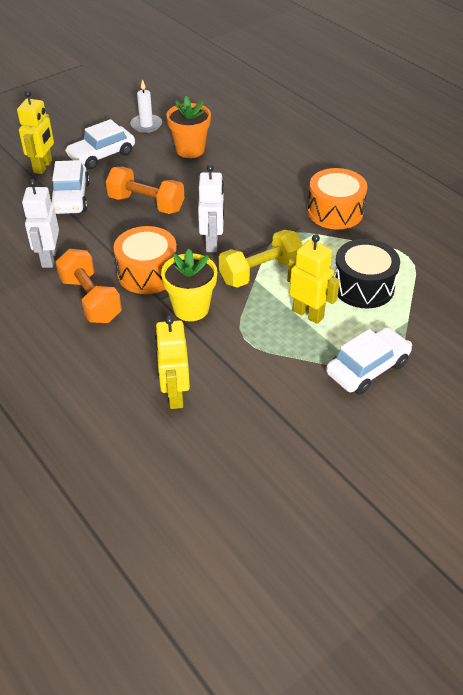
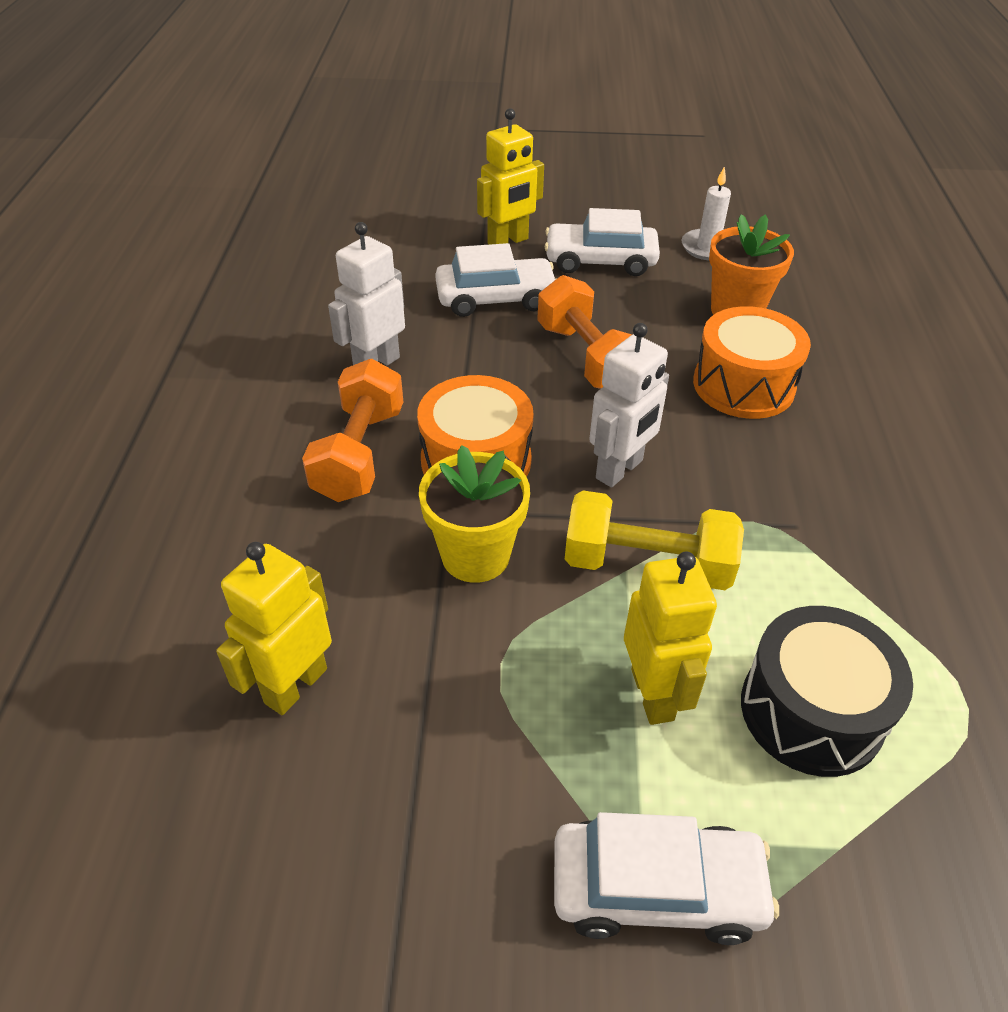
camera: 40 degrees right, 0 degrees up
(71, 198) = (496, 298): white car -> white car turned 135 degrees counterclockwise
(335, 212) = (891, 535): orange drum -> orange drum (743, 385)

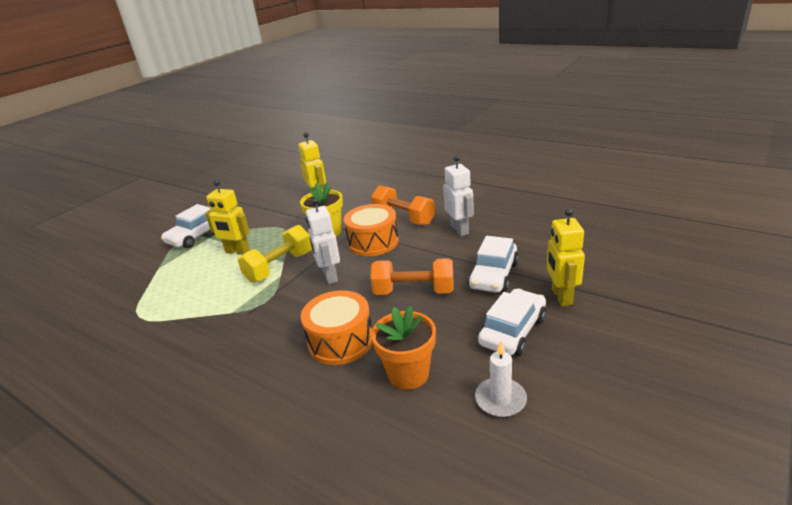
camera: 125 degrees right, 15 degrees down
(811, 711) = (189, 280): black drum -> none

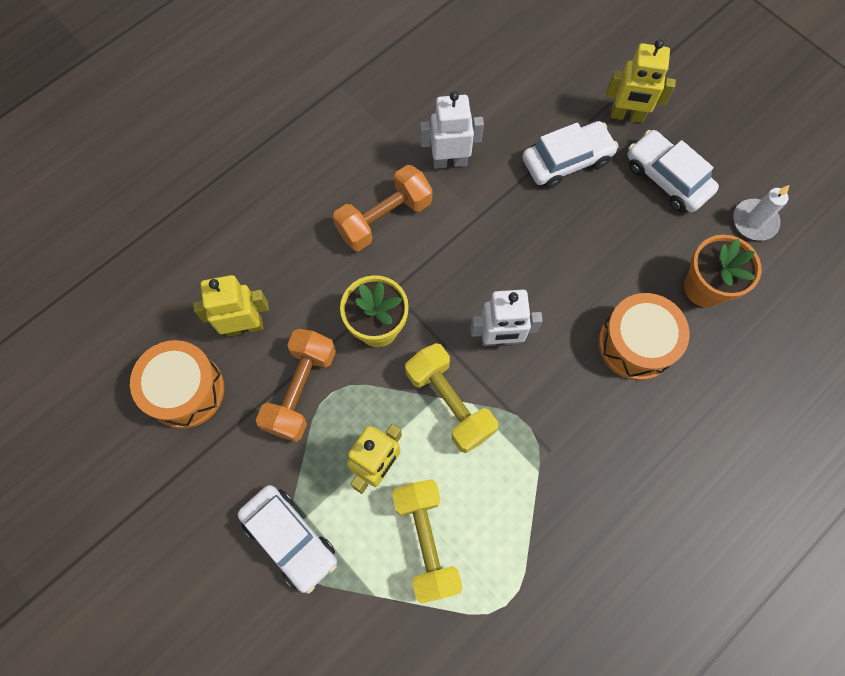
camera: 80 degrees left, 40 degrees up
(188, 278) = (426, 541): none -> yellow dumbbell
(373, 242) = (435, 271): orange drum -> orange drum (185, 390)
(414, 291) = (568, 249): orange dumbbell -> orange dumbbell (301, 390)
(493, 275) = (566, 160): white car -> white car turned 60 degrees counterclockwise

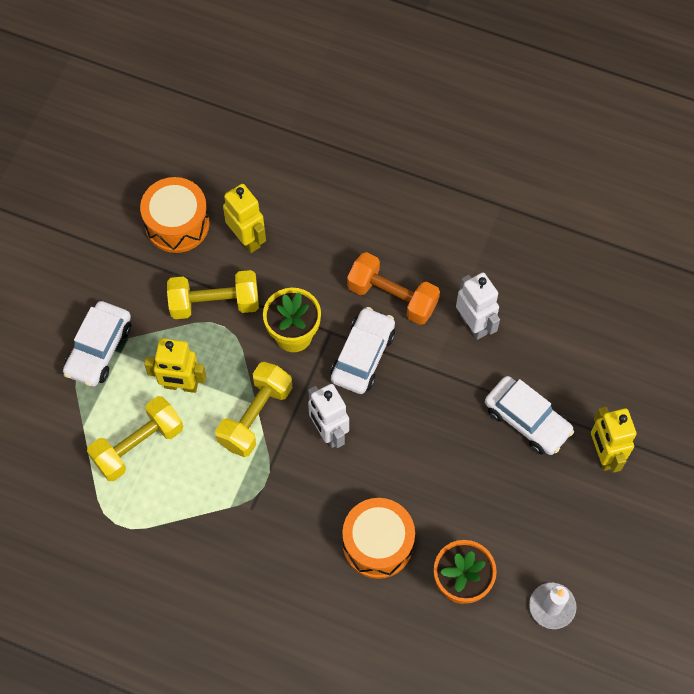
camera: 65 degrees right, 5 degrees down
(301, 390) = (214, 303): orange dumbbell -> yellow dumbbell
(667, 178) = (556, 513): white car -> white car (363, 356)

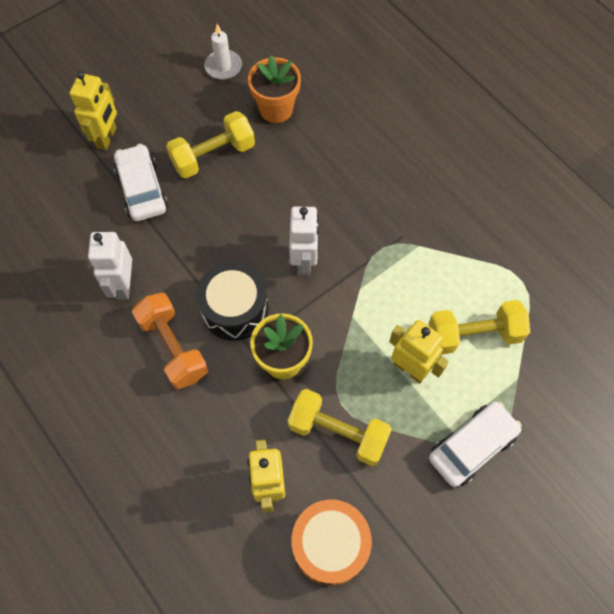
camera: 150 degrees left, 0 degrees up
(255, 416) = (358, 306): yellow dumbbell -> yellow dumbbell (213, 156)
(363, 356) = (235, 309): white car -> black drum
(377, 543) = (318, 163): orange drum -> none

